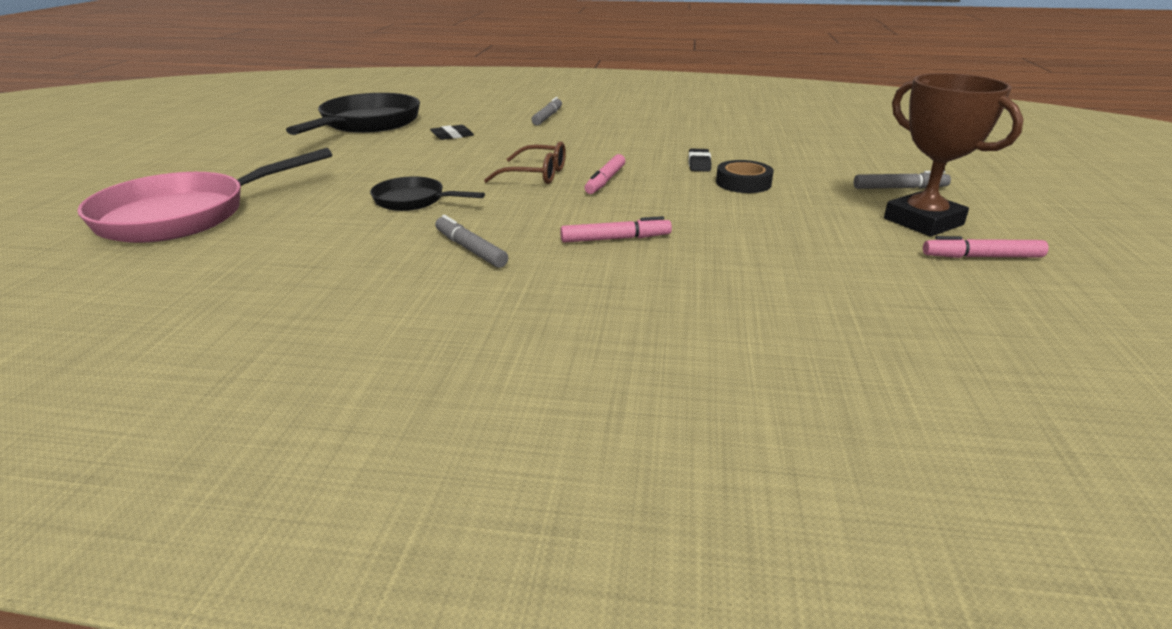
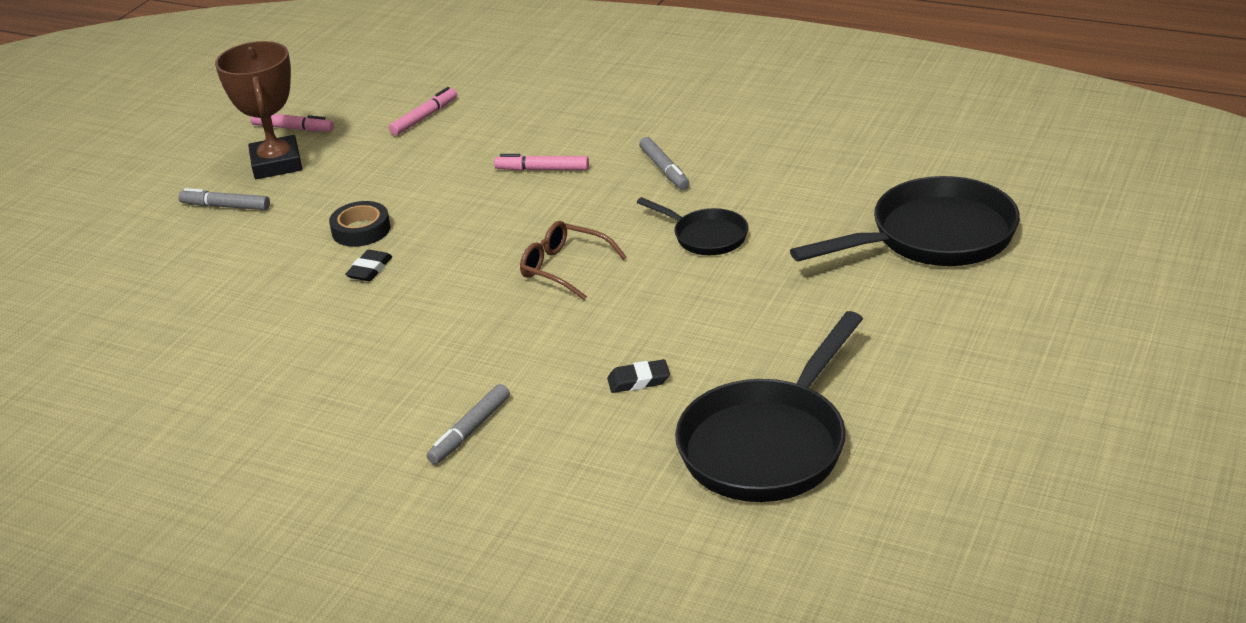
camera: 160 degrees left, 5 degrees up
(184, 215) = (934, 237): pink pan -> black pan
(605, 180) = (496, 249): pink marker -> pink marker (424, 117)

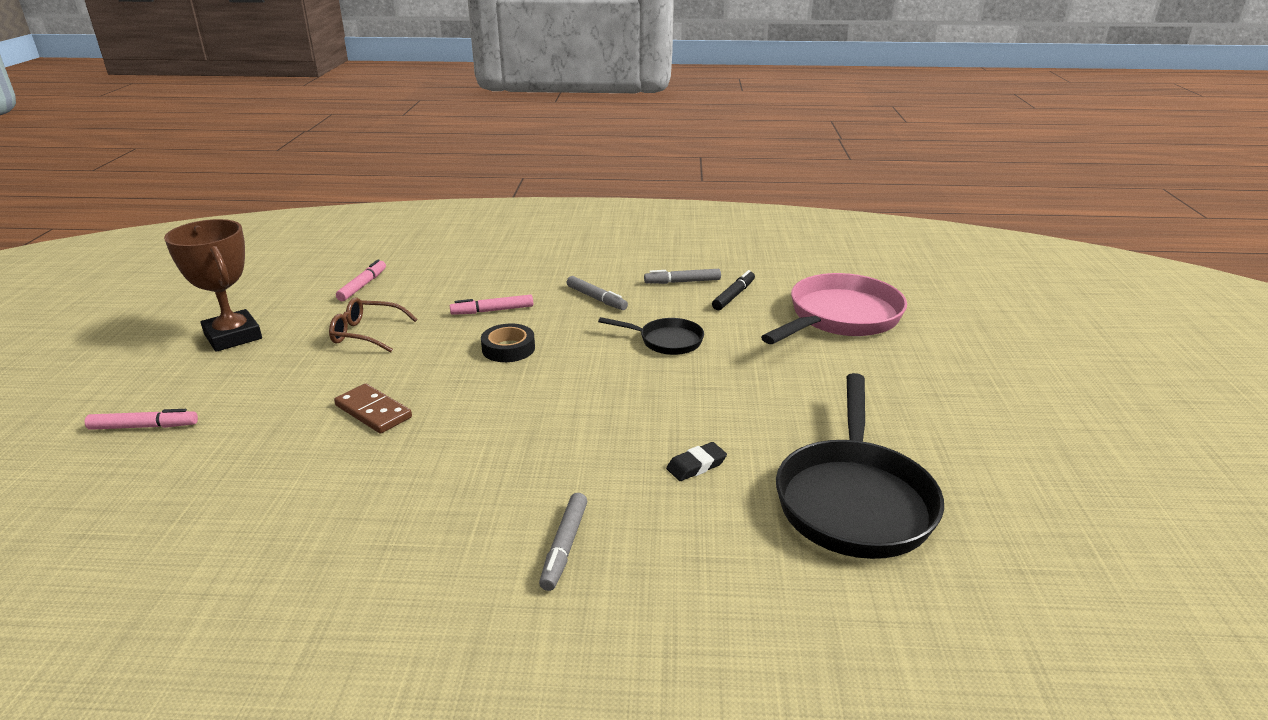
camera: 25 degrees left, 5 degrees down
(226, 206) = (192, 378): grey marker -> grey marker (682, 282)
(293, 128) = (238, 307): pink marker -> pink marker (144, 427)
(361, 230) = (347, 379): black tape -> black tape (508, 348)
(370, 269) = (373, 412): black eraser -> brown domino
(564, 268) = (562, 382): brown glasses -> brown glasses (366, 333)
(827, 188) = (733, 296): none -> black marker
(934, 237) = (840, 317): black pan -> pink pan

